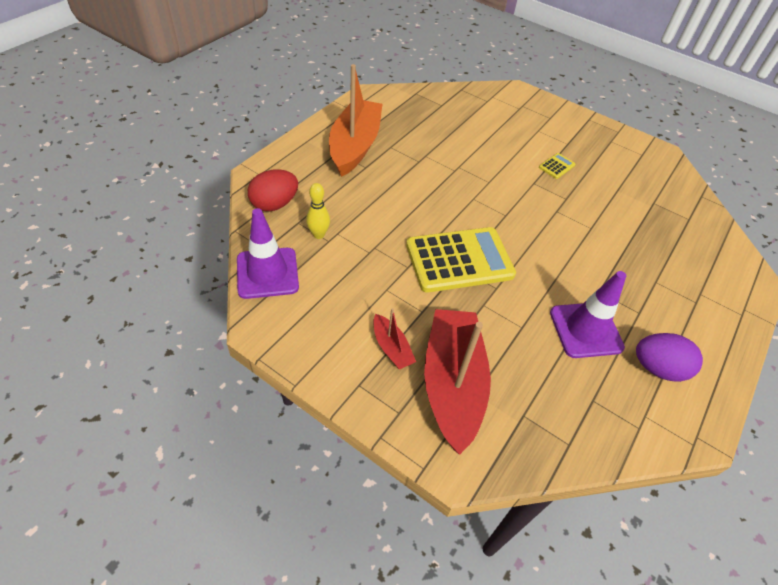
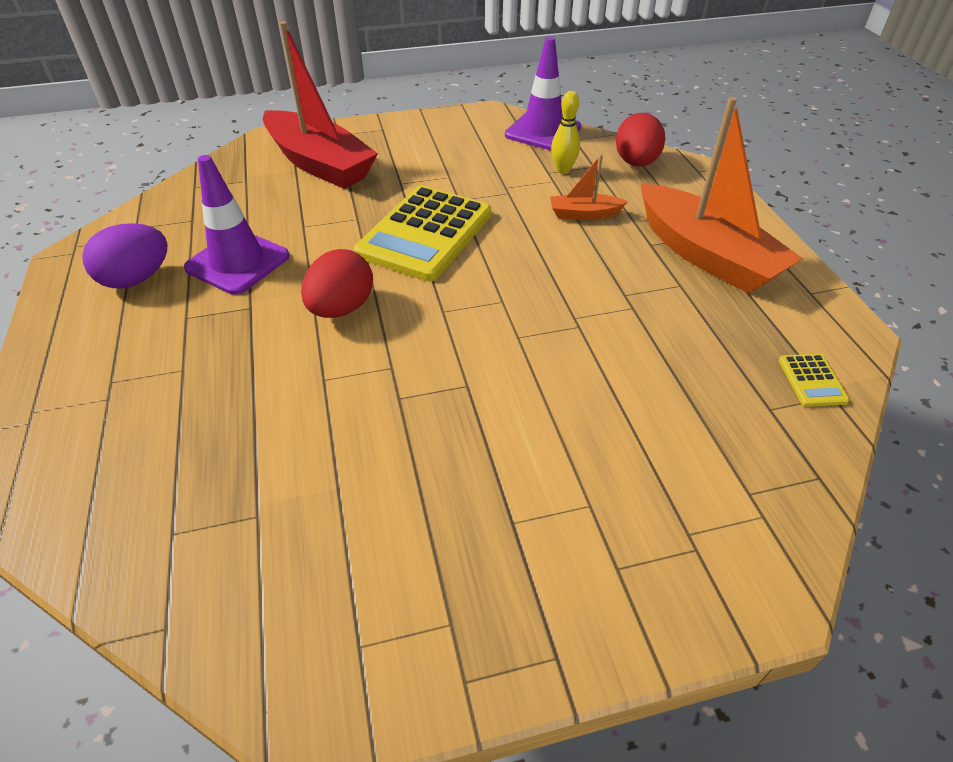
camera: 135 degrees right, 5 degrees down
(363, 202) = (584, 214): none -> orange boat
(391, 348) = (390, 153): red boat -> none
(552, 253) = (341, 308): none -> red egg
(556, 166) = (472, 447): yellow calculator -> yellow calculator (812, 380)

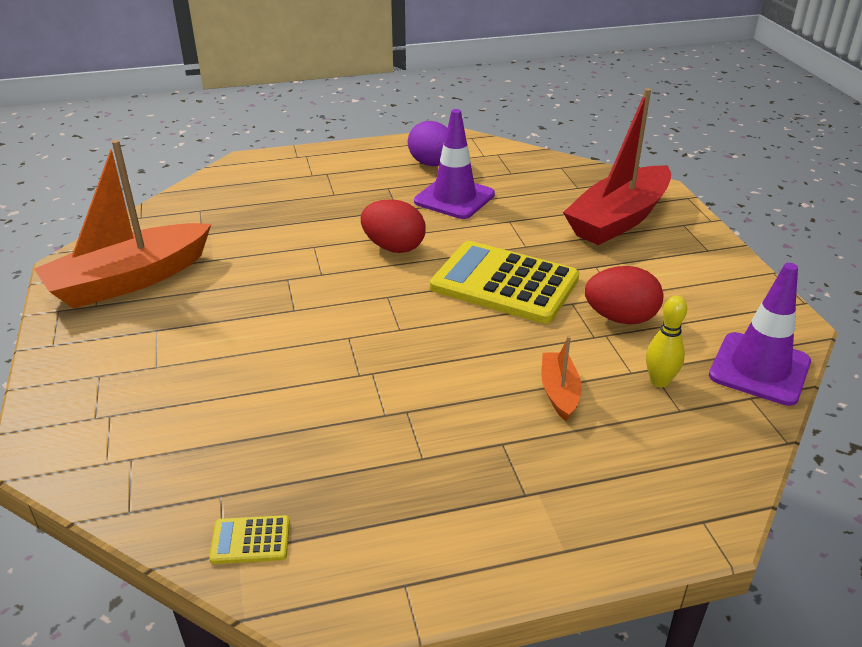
camera: 90 degrees right, 10 degrees down
(636, 163) = (703, 452): red egg -> red egg (620, 318)
(705, 255) = (483, 491): orange boat -> orange boat (129, 280)

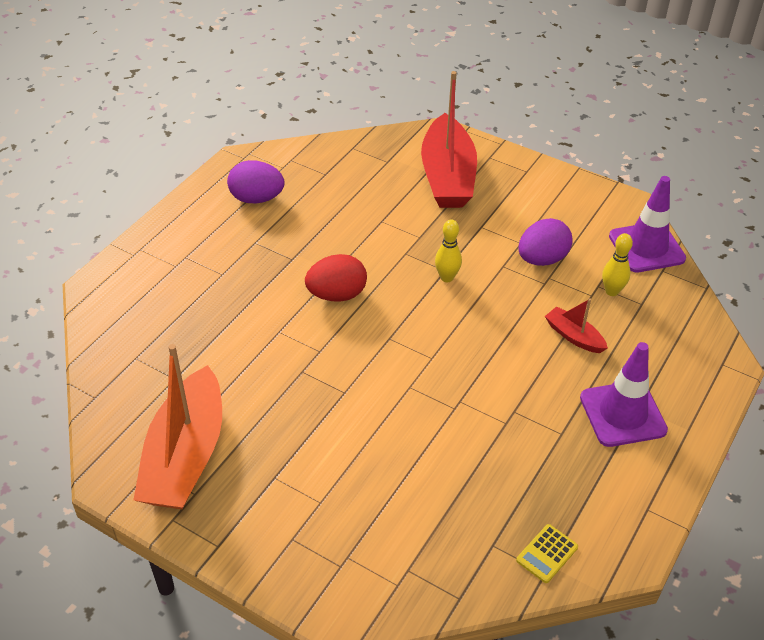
camera: 45 degrees left, 10 degrees up
(454, 198) = (317, 223): purple traffic cone -> purple traffic cone (622, 414)
(504, 284) = (447, 277): yellow calculator -> yellow bowling pin
(559, 392) = (574, 336): orange boat -> red boat
(620, 318) = (542, 259): red egg -> purple egg

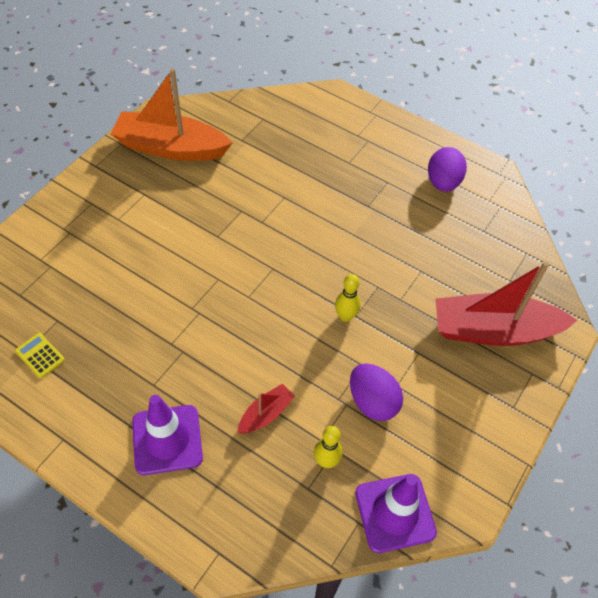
camera: 90 degrees right, 10 degrees up
(337, 295) = (324, 234): red egg -> none

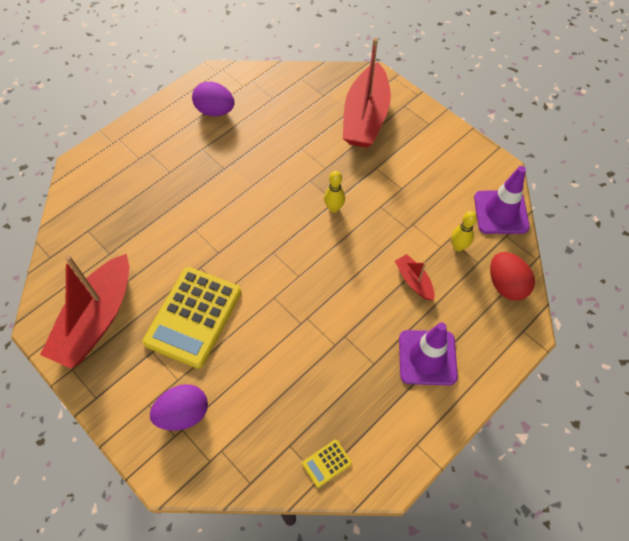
camera: 75 degrees left, 5 degrees up
(171, 148) = (96, 319): orange boat -> red boat
(185, 217) = (193, 317): none -> yellow calculator
(282, 526) = (506, 285): none -> red egg
(372, 402) = (413, 206): purple egg -> purple egg (183, 413)

